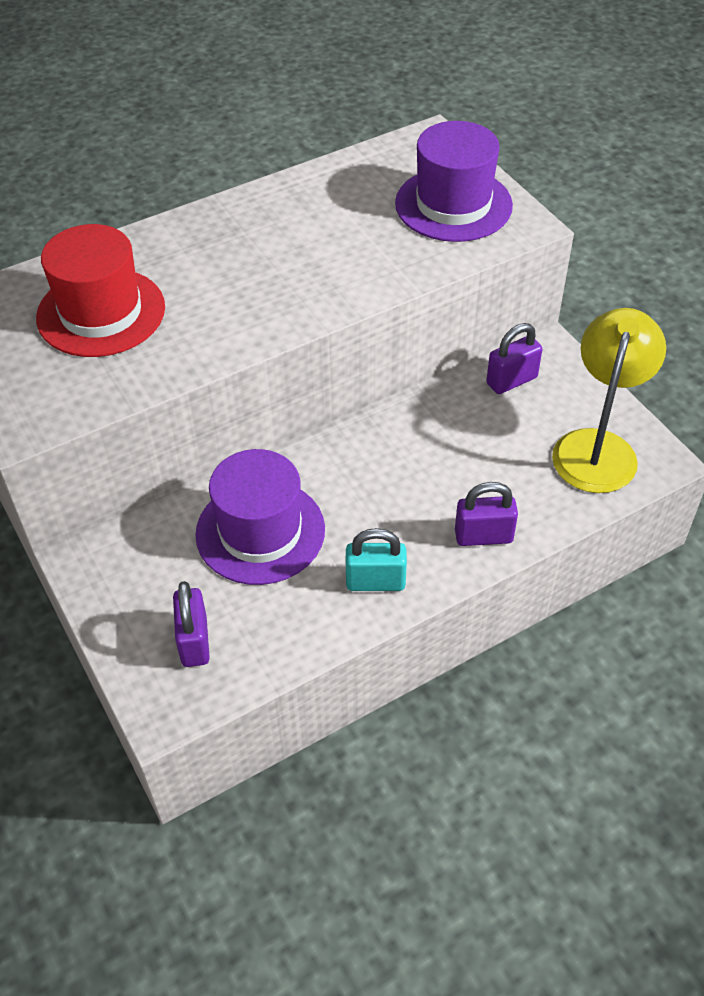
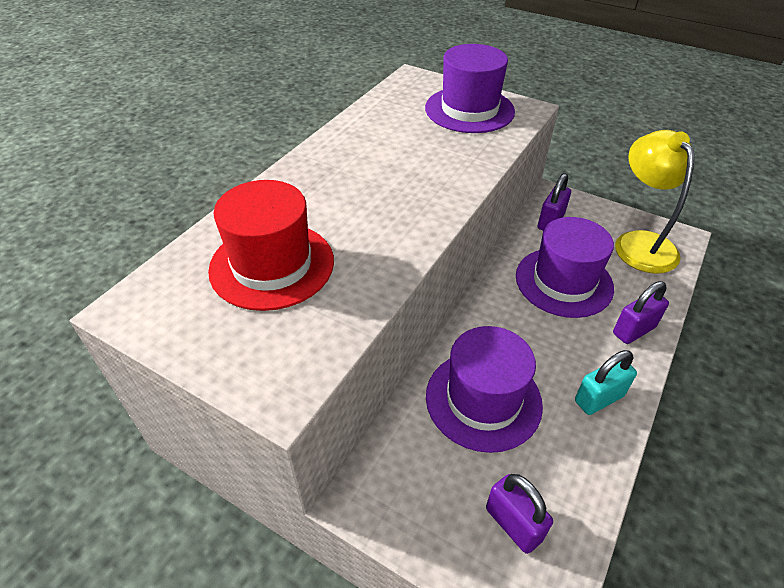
camera: 30 degrees left, 5 degrees down
(457, 454) = (564, 282): none -> purple hat

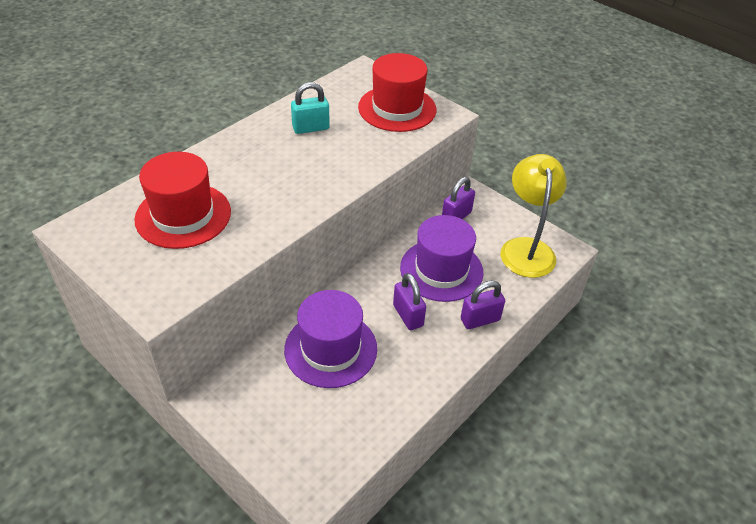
camera: 10 degrees right, 0 degrees up
(469, 110) = (397, 108): purple hat -> red hat
(513, 524) = (313, 437): purple padlock -> purple padlock (408, 315)
(598, 398) = (422, 365): turquoise padlock -> turquoise padlock (310, 128)

